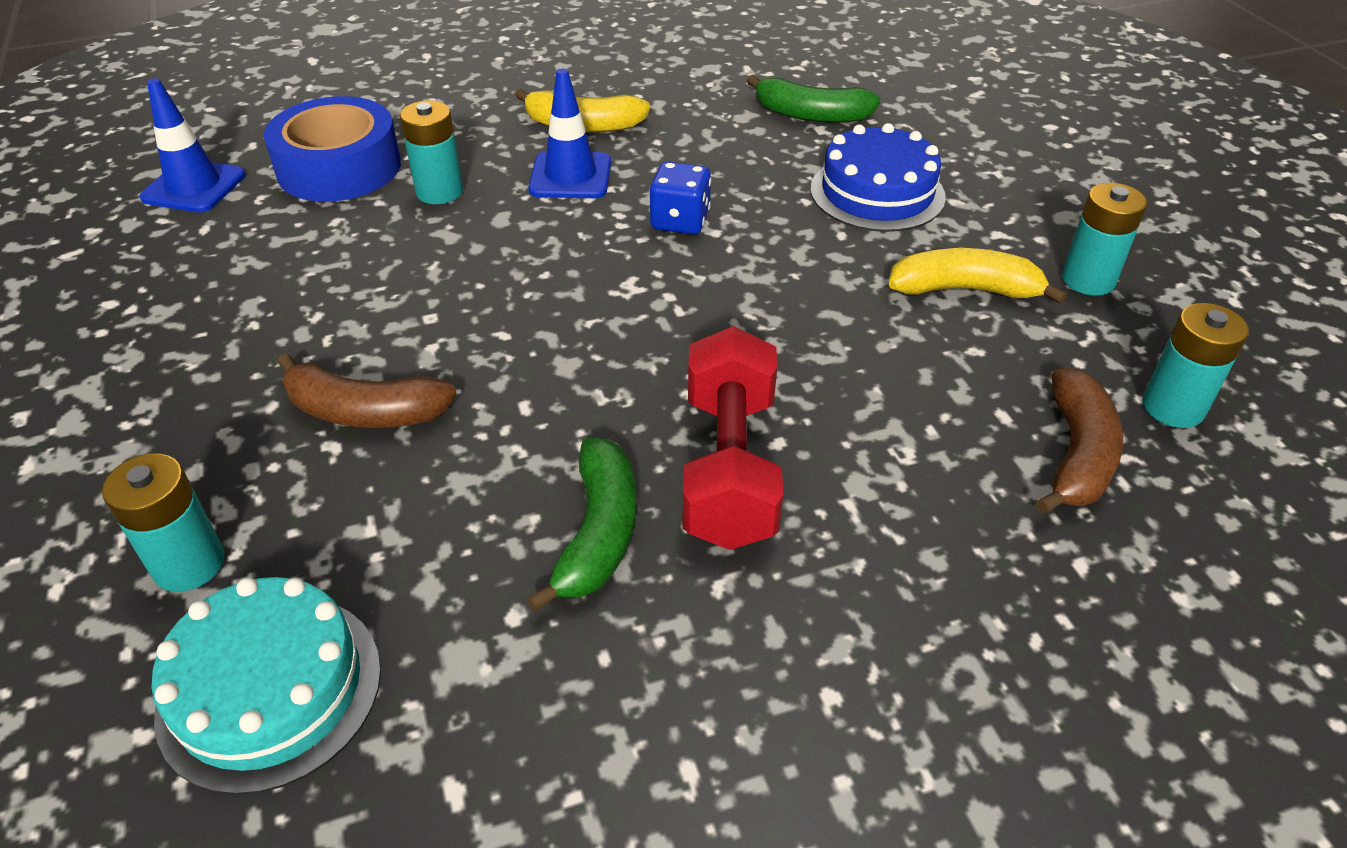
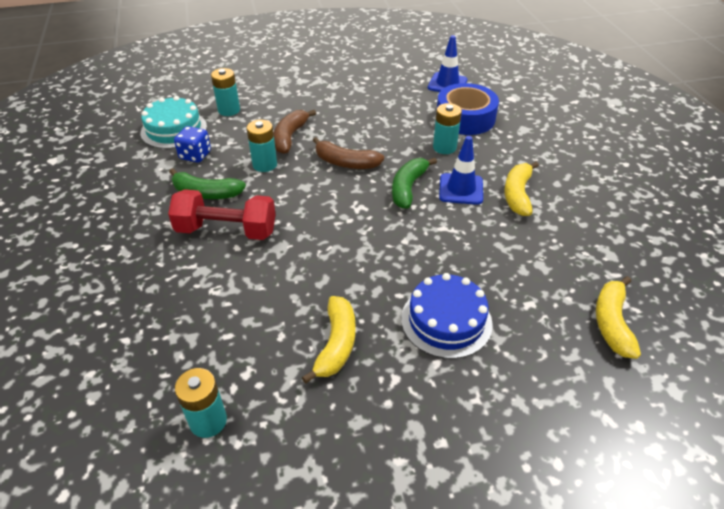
camera: 95 degrees right, 0 degrees up
(680, 221) = (415, 228): blue dice -> blue dice (195, 155)
(811, 115) = (549, 301): green banana -> green banana (408, 188)
(833, 78) = (612, 323): none -> yellow banana
(1076, 455) = (189, 359): brown banana -> brown banana (345, 163)
(1088, 280) = (337, 417): turquoise battery -> turquoise battery (265, 165)

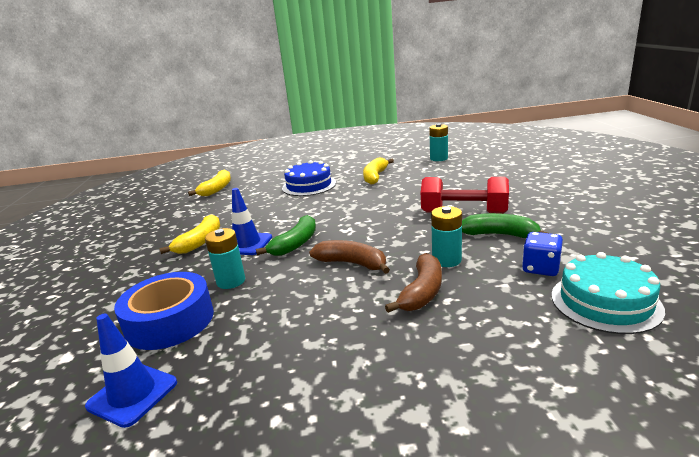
camera: 170 degrees left, 20 degrees down
(229, 110) = (537, 337): turquoise battery -> none

